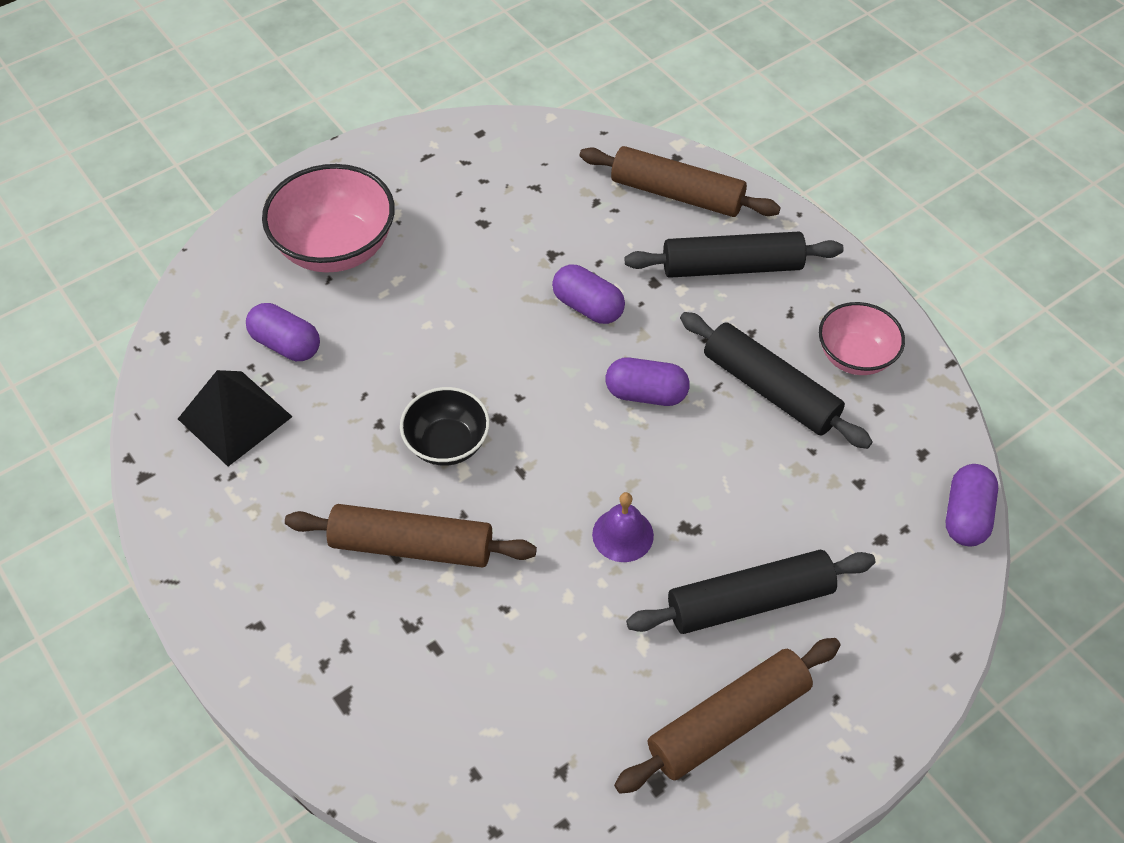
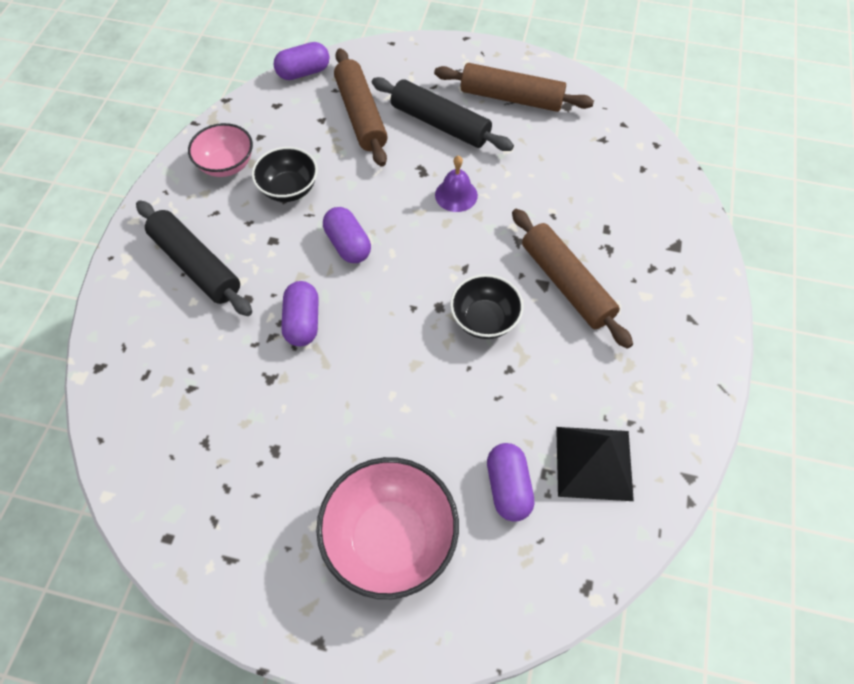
camera: 130 degrees left, 5 degrees up
(677, 194) = (142, 341): brown rolling pin -> brown rolling pin (360, 115)
(770, 389) = (289, 189): black rolling pin -> black bowl

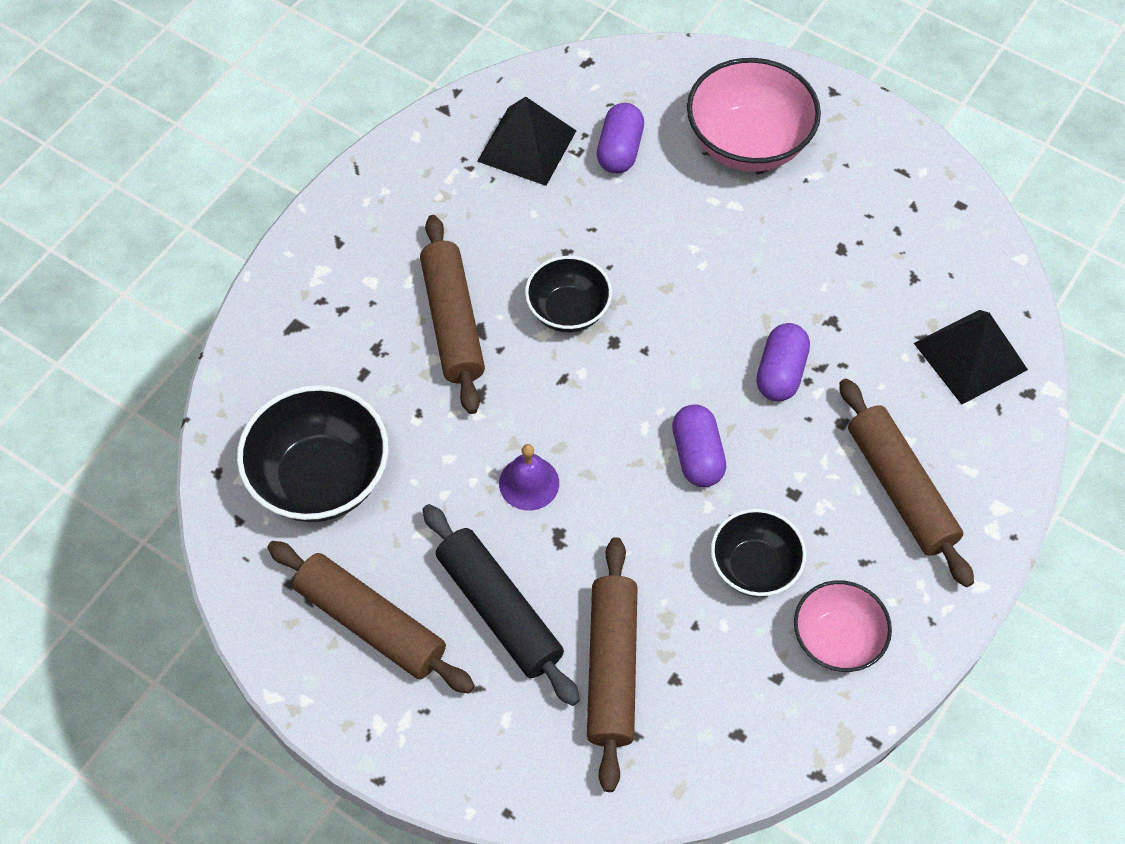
camera: 160 degrees left, 0 degrees up
(149, 384) = (970, 356): none -> black pyramid
(196, 265) = (900, 489): black rolling pin -> brown rolling pin
(303, 72) = (677, 793): purple capsule -> none
(590, 159) = (321, 478): none -> black bowl

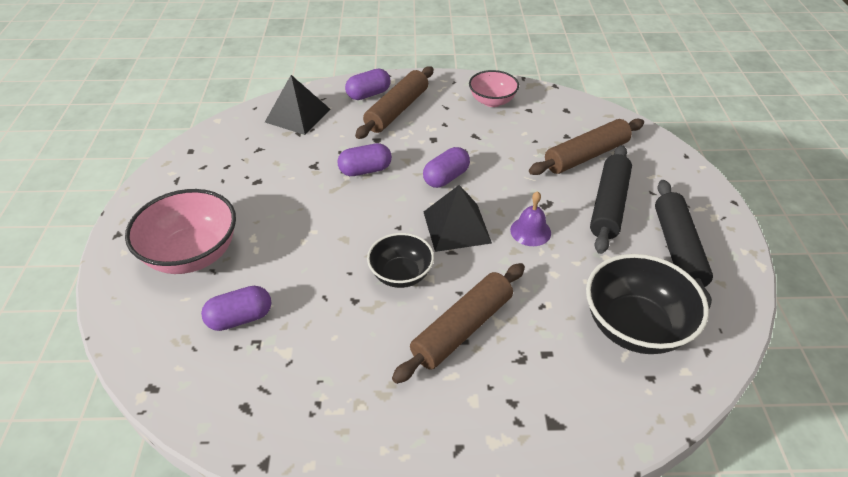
camera: 125 degrees left, 15 degrees down
(371, 623) = (677, 249): brown rolling pin -> black rolling pin
(527, 145) = (270, 377): black pyramid -> black pyramid (456, 227)
(754, 567) = (485, 135): black bowl -> none
(971, 475) = (368, 94): none -> purple capsule

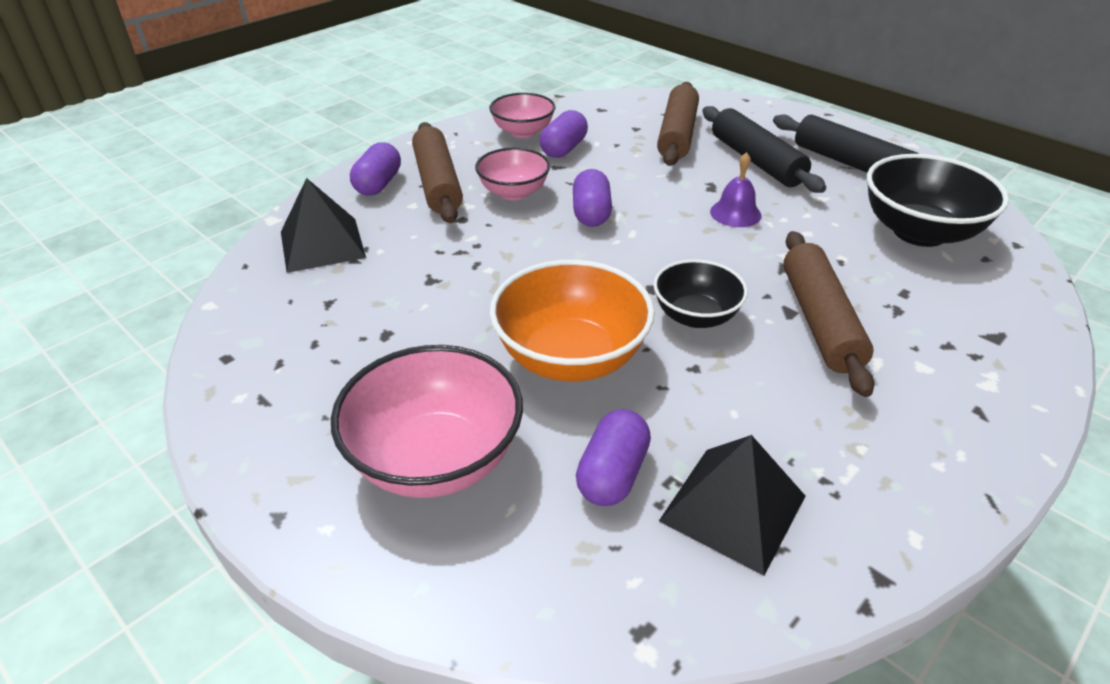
camera: 45 degrees left, 5 degrees down
(310, 250) = (570, 357): none -> orange bowl
(365, 170) = (499, 252): purple capsule -> purple capsule (564, 149)
(426, 139) = (513, 192): none -> pink bowl
(456, 227) = (672, 247): black pyramid -> black pyramid (732, 508)

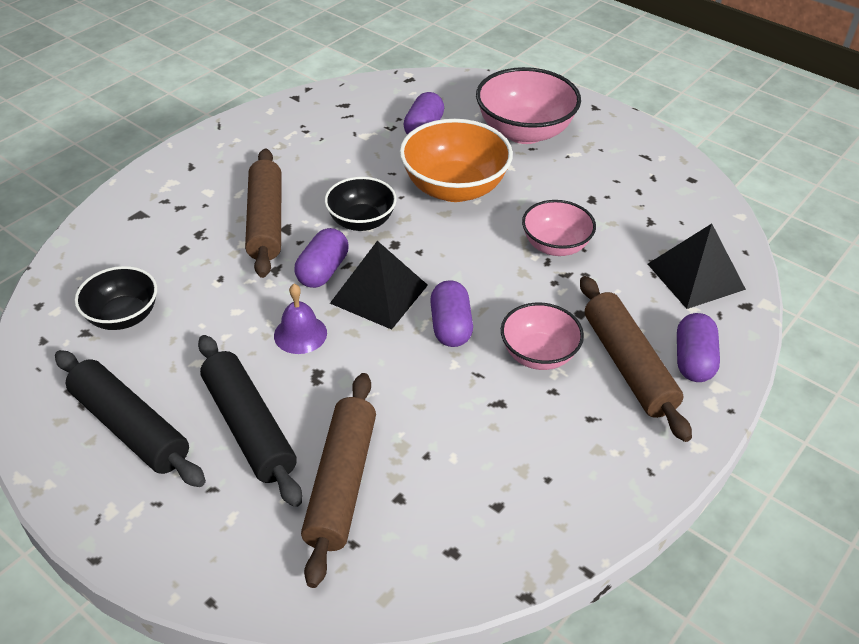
camera: 175 degrees right, 5 degrees up
(523, 132) = (558, 479): pink bowl -> pink bowl (555, 246)
(564, 149) = (495, 440): purple capsule -> purple capsule (323, 271)
(732, 508) = (360, 118): black pyramid -> black pyramid (379, 294)
(919, 232) = (123, 316): black bowl -> black bowl, size x0.62

